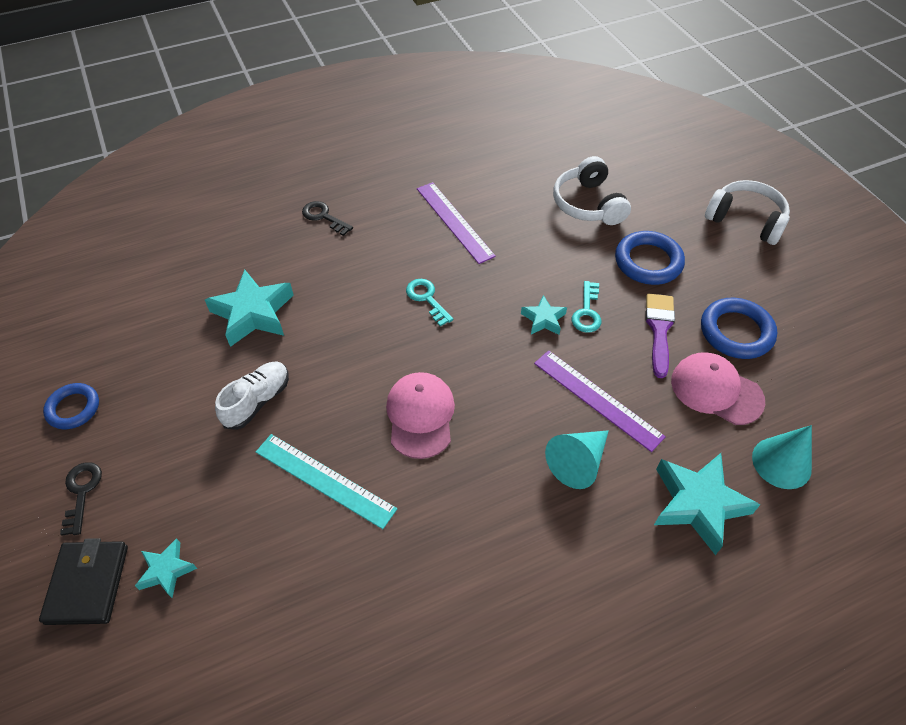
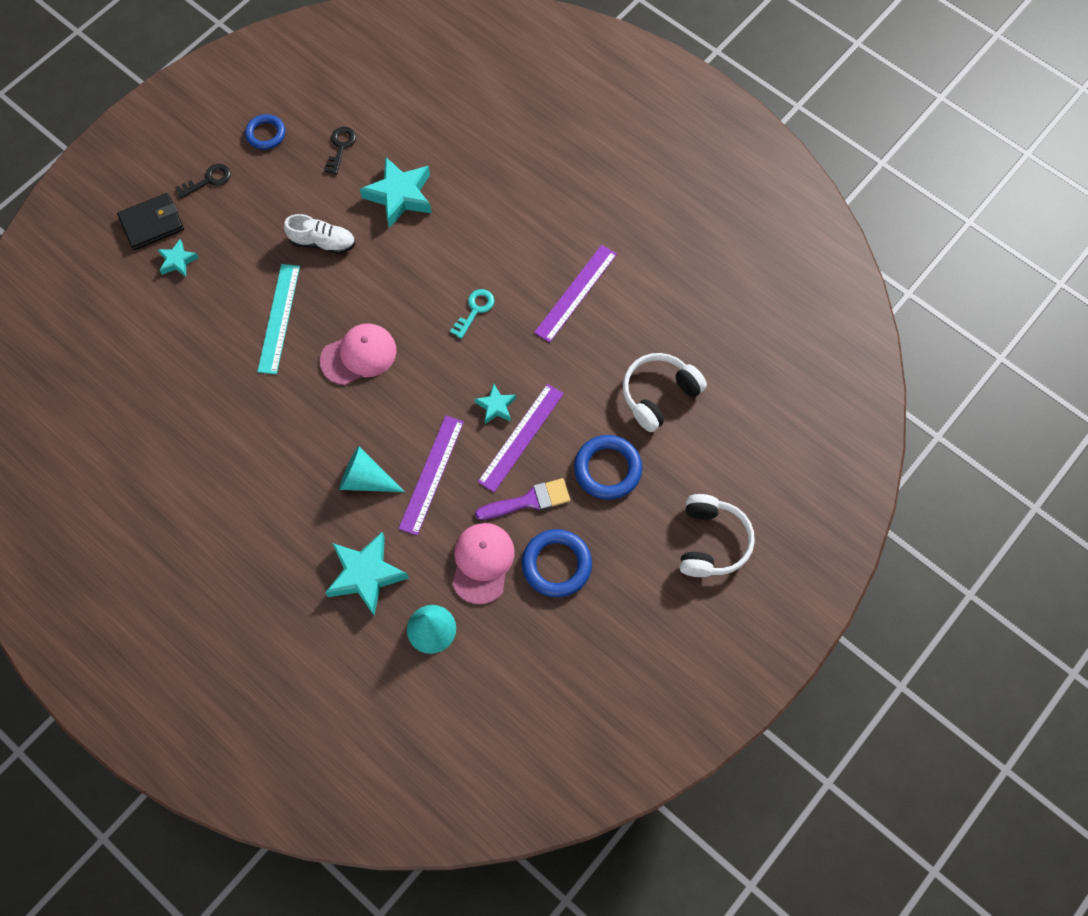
camera: 65 degrees right, 15 degrees up
(324, 217) = (528, 190): black key -> black key (341, 147)
(587, 312) = (521, 437): turquoise key -> purple ruler

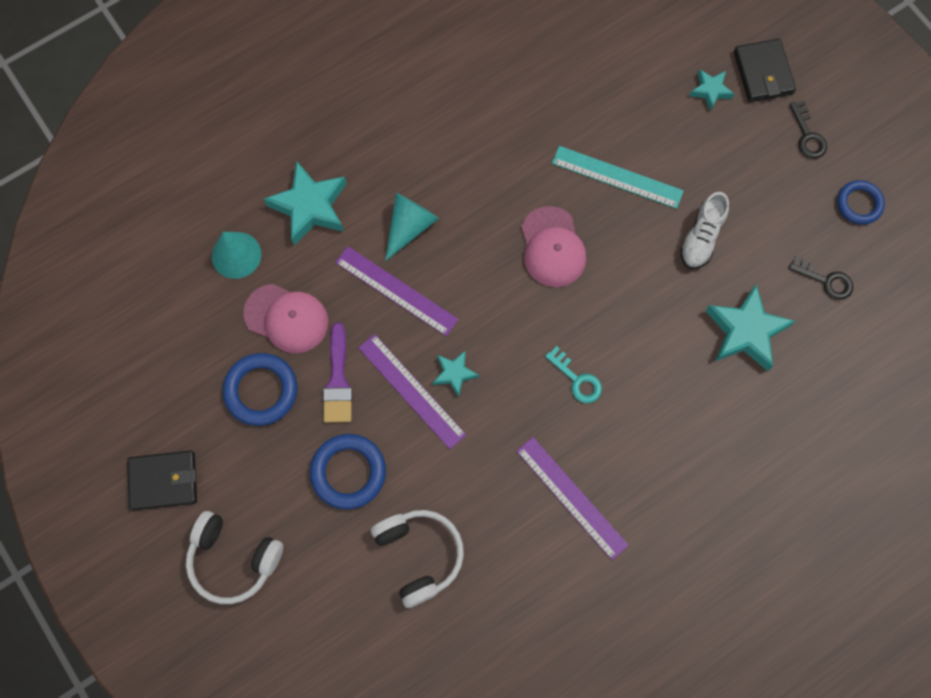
camera: 105 degrees right, 5 degrees up
(663, 624) = (163, 481): none -> black wallet

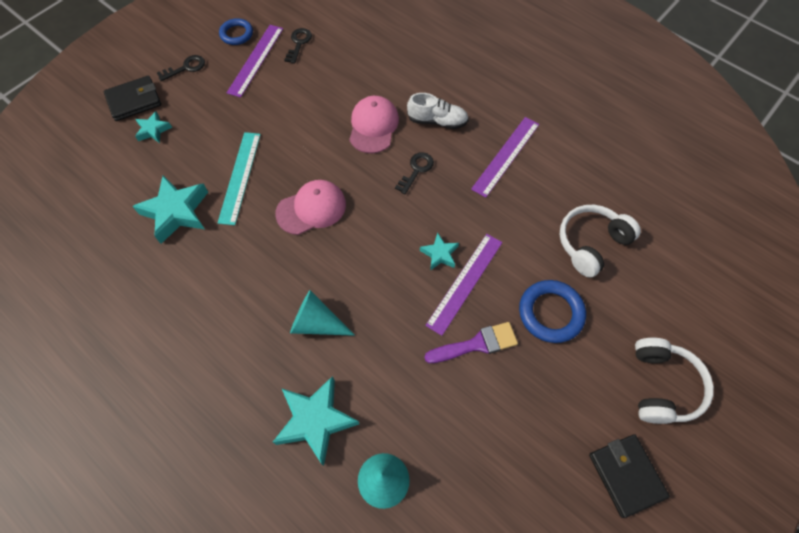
camera: 105 degrees left, 10 degrees down
(261, 390) = (509, 410): blue ring -> none
(286, 318) = (434, 408): pink cap -> pink cap (373, 126)
(396, 291) = (380, 318): purple ruler -> purple ruler (256, 60)
(577, 379) = (416, 170): turquoise key -> black key
(701, 238) = (281, 115): white shoe -> white shoe (437, 121)
(745, 331) = (348, 79): turquoise star -> turquoise star (176, 212)

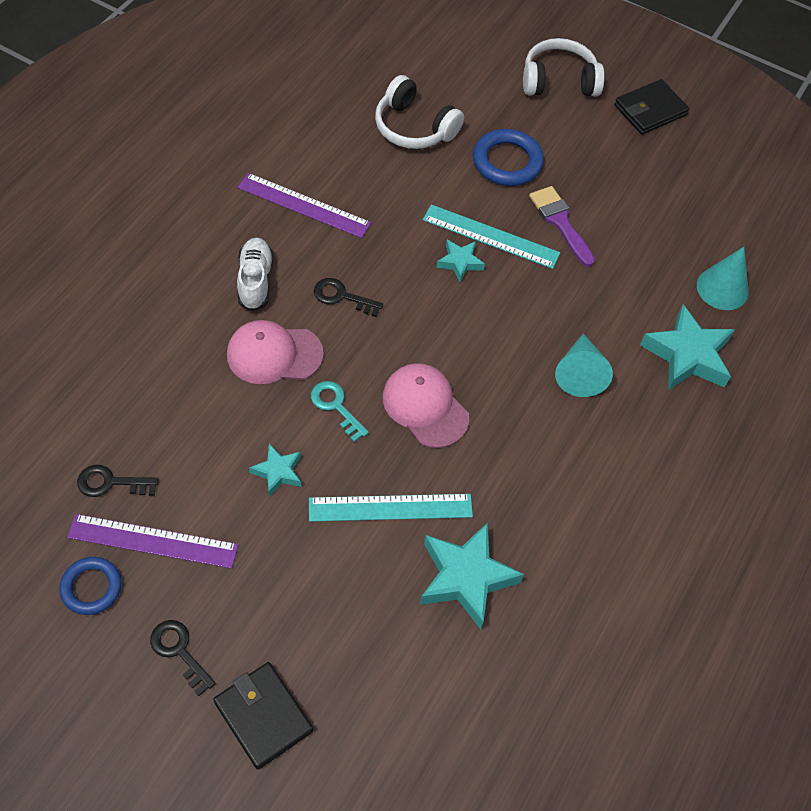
camera: 105 degrees left, 5 degrees down
(153, 130) = (322, 661): turquoise star -> turquoise star (278, 472)
(324, 156) = (336, 407): none -> turquoise key
(465, 282) = (491, 236): purple ruler -> turquoise ruler

